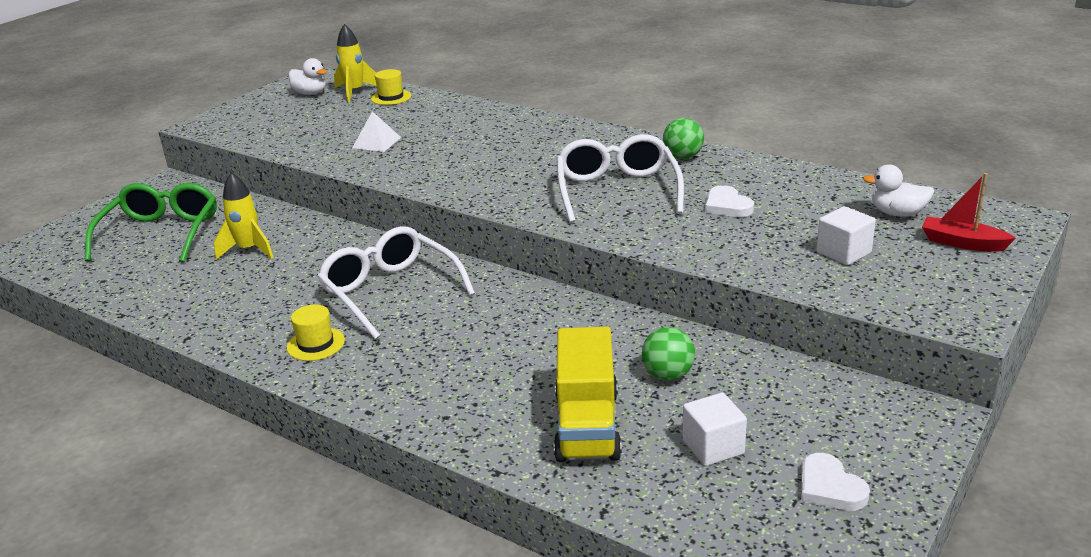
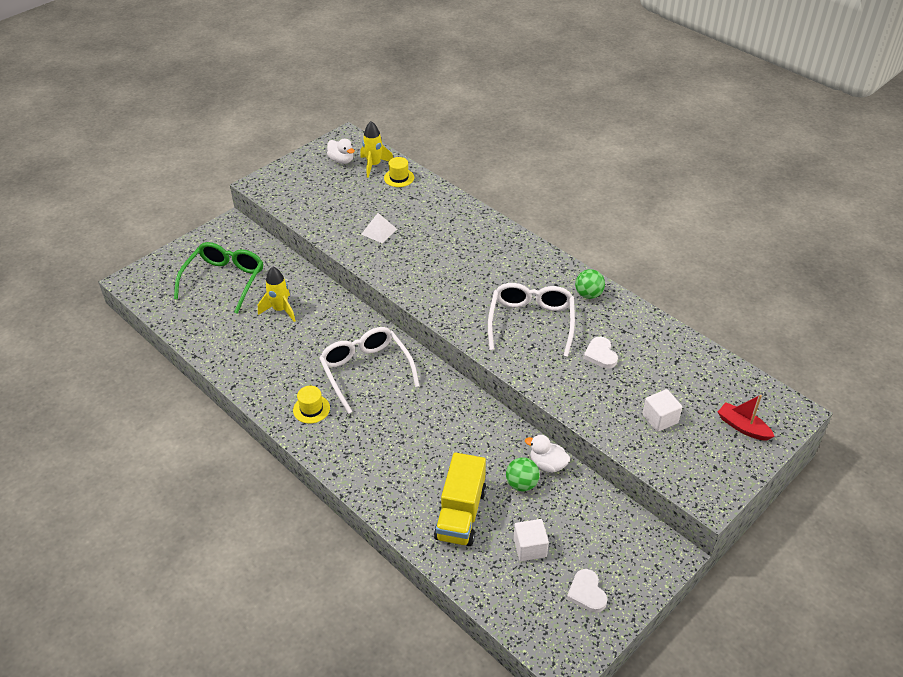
camera: 10 degrees right, 15 degrees up
(897, 213) = (713, 388): white duck -> white duck (547, 464)

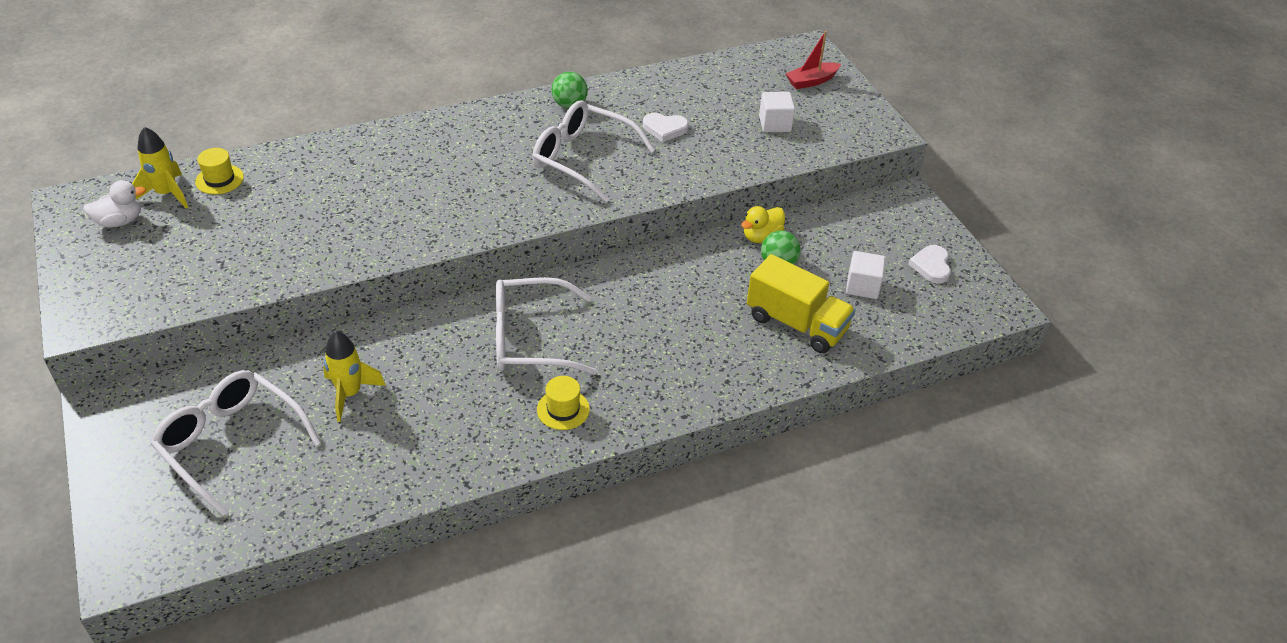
camera: 70 degrees left, 0 degrees up
(224, 280) = (231, 443): green glasses -> white glasses
(379, 231) = (315, 229): white pyramid -> none
(547, 464) = (761, 237): white duck -> yellow duck
(587, 593) = (931, 266): white heart -> white heart turned 90 degrees clockwise

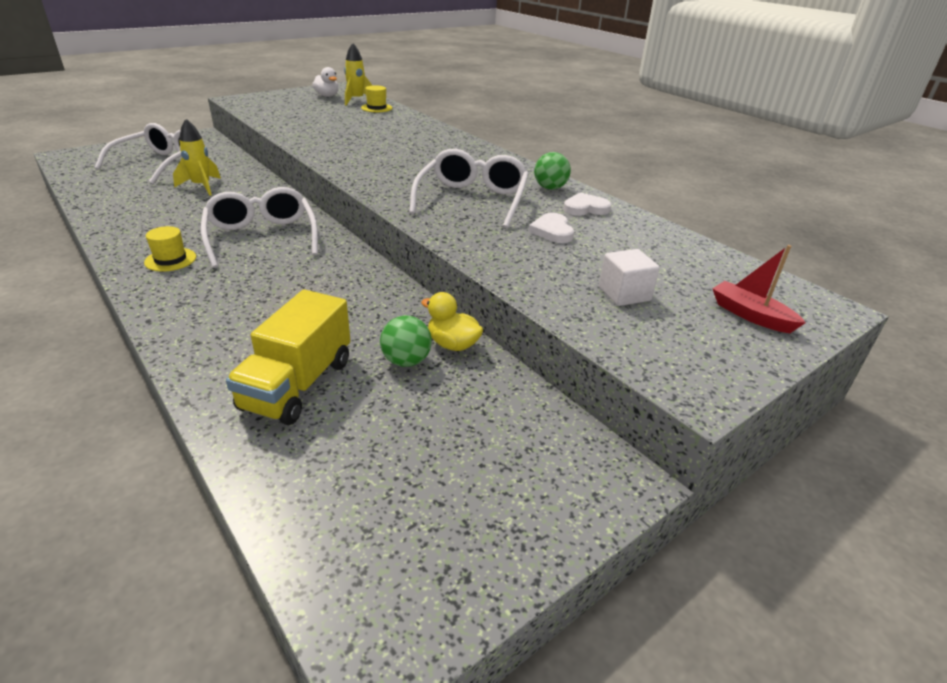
camera: 75 degrees right, 10 degrees down
(862, 286) = (385, 440): white cube -> none
(931, 266) = (459, 521): white heart -> white heart (585, 208)

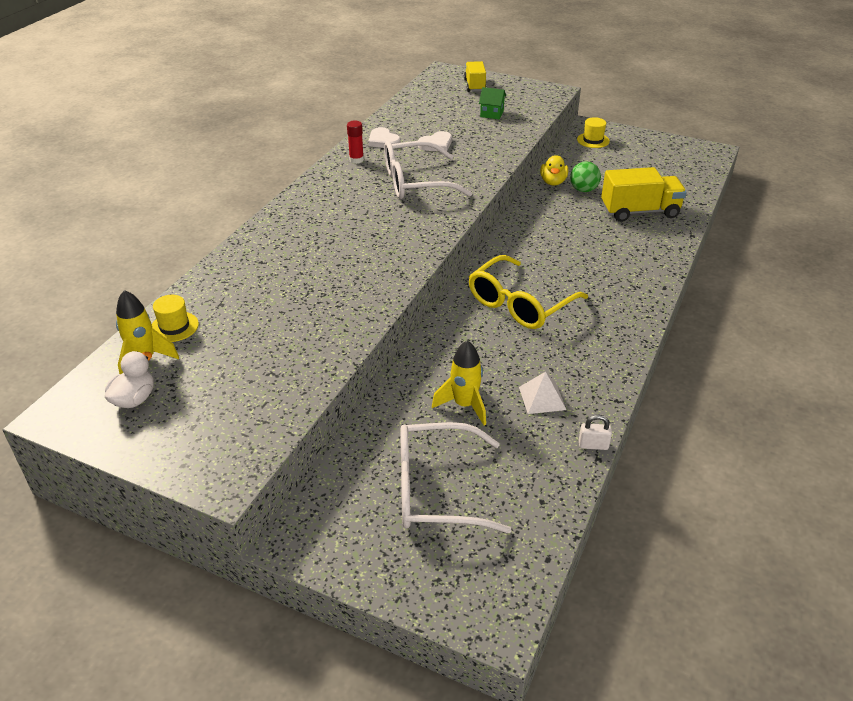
camera: 115 degrees left, 5 degrees up
(86, 209) = (593, 445): none -> white padlock
(155, 209) = (542, 398): none -> white pyramid
(170, 260) = (600, 326): yellow hat -> yellow hat (593, 140)
(262, 237) = (519, 304): white glasses -> yellow glasses
(550, 188) = (356, 160): green ball -> red glue stick
(624, 294) = (492, 114): white cube -> green house
(750, 315) = (474, 85): red boat -> yellow truck

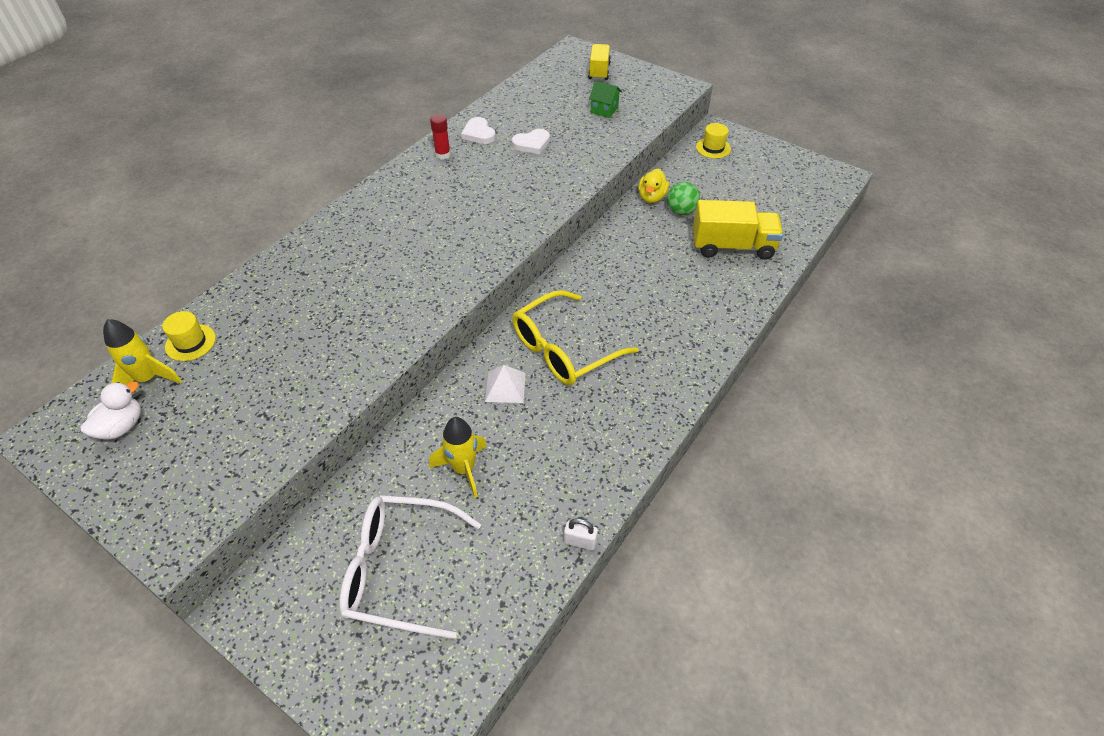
camera: 10 degrees right, 10 degrees up
(415, 182) = (493, 190): white glasses -> none
(542, 398) = (546, 473): white pyramid -> white pyramid (505, 387)

